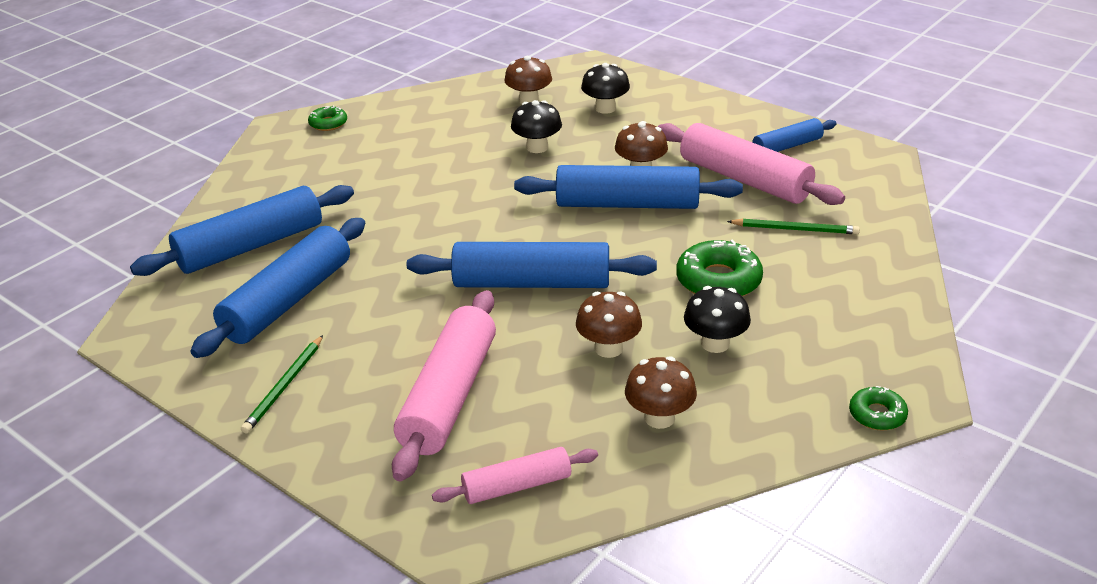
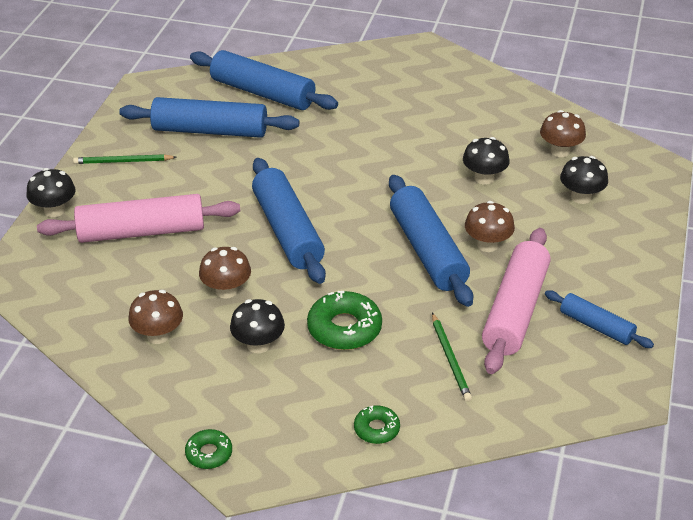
camera: 65 degrees right, 5 degrees up
(328, 124) = (444, 66): green donut -> green donut (376, 429)
(339, 471) = (54, 210): none -> black mushroom
(517, 486) = (66, 287): pink rolling pin -> none

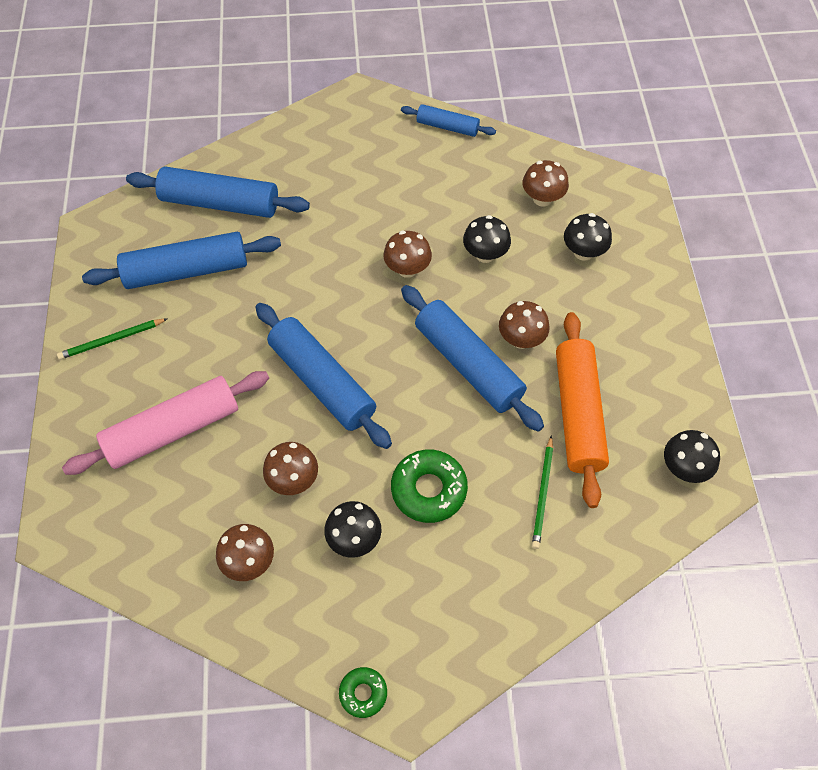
camera: 20 degrees left, 20 degrees up
(54, 210) = (66, 430): black mushroom -> black mushroom (684, 468)
(376, 429) = (509, 604): green donut -> none
(406, 172) = (407, 269): none -> brown mushroom
(450, 359) = (542, 494): green pencil -> green pencil turned 45 degrees clockwise
(515, 311) = (578, 414): pink rolling pin -> orange rolling pin
(596, 326) = (657, 409): blue rolling pin -> blue rolling pin (447, 127)

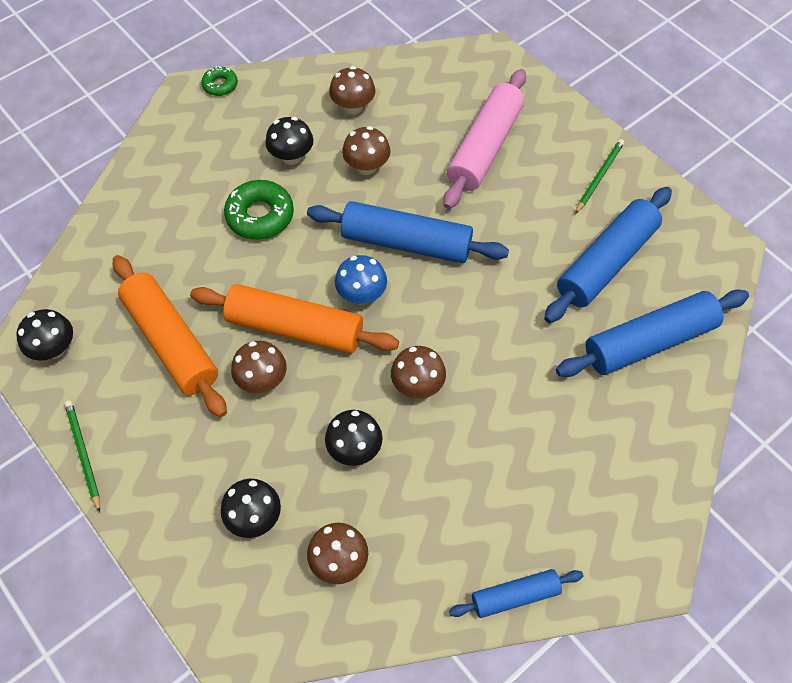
camera: 145 degrees right, 0 degrees up
(395, 360) = (361, 295): none -> blue mushroom
(468, 364) = (295, 328): blue rolling pin -> orange rolling pin
(542, 494) = (167, 262): green pencil -> green pencil (83, 454)

